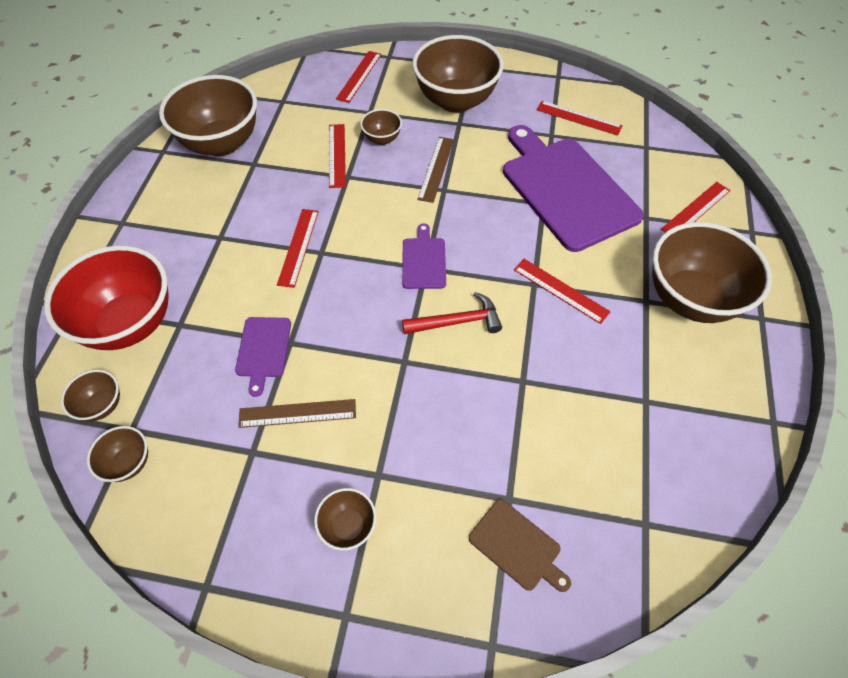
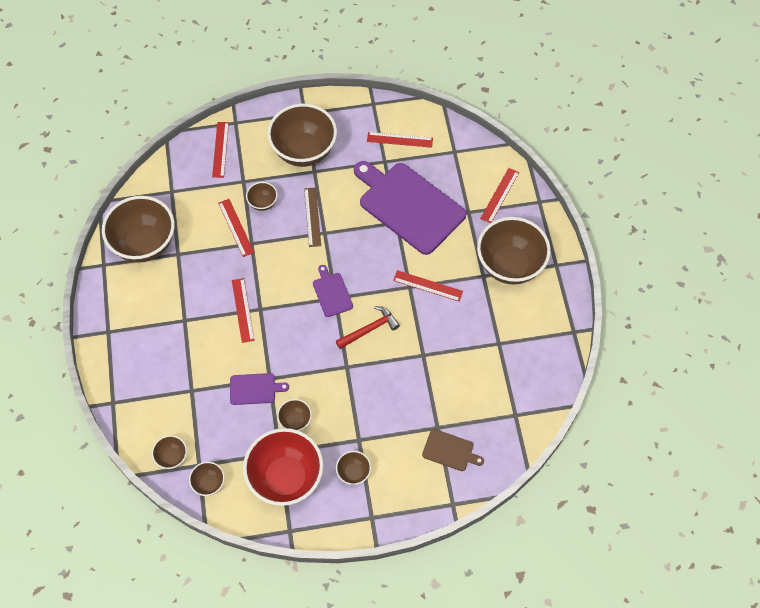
camera: 20 degrees left, 5 degrees up
(130, 323) = (158, 400): red bowl -> red bowl (286, 478)
(263, 350) = (255, 389): purple cutting board -> purple cutting board turned 75 degrees counterclockwise
(297, 413) = (295, 421): brown ruler -> brown bowl

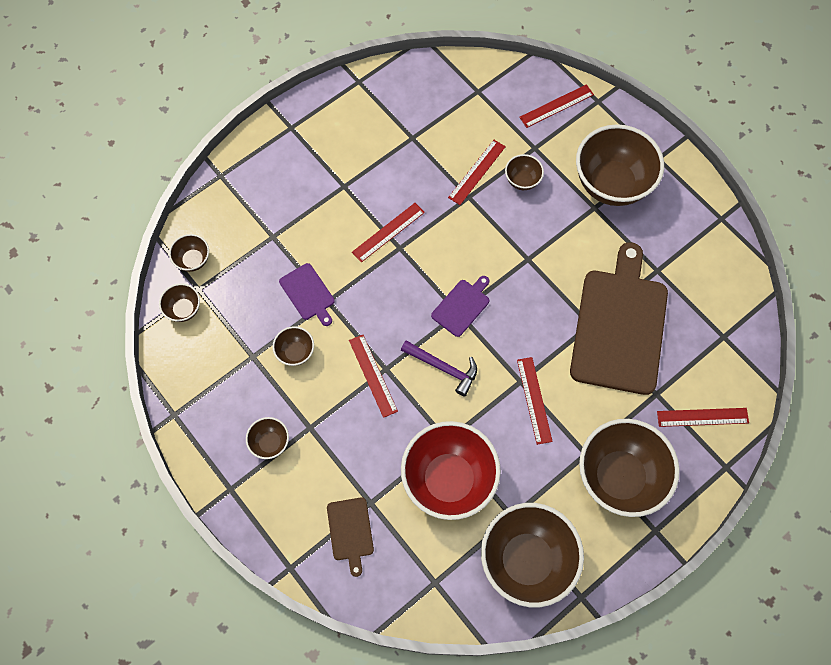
camera: 60 degrees right, 5 degrees up
(144, 244) = (404, 102): brown bowl -> brown bowl (526, 560)
(286, 478) = (228, 378): red bowl -> red bowl (449, 479)
(312, 217) = (538, 236): brown ruler -> none
(369, 329) = (443, 368): red hammer -> purple hammer
(399, 140) = (696, 271): red ruler -> red ruler (373, 375)
(409, 205) = (620, 326): purple cutting board -> brown cutting board

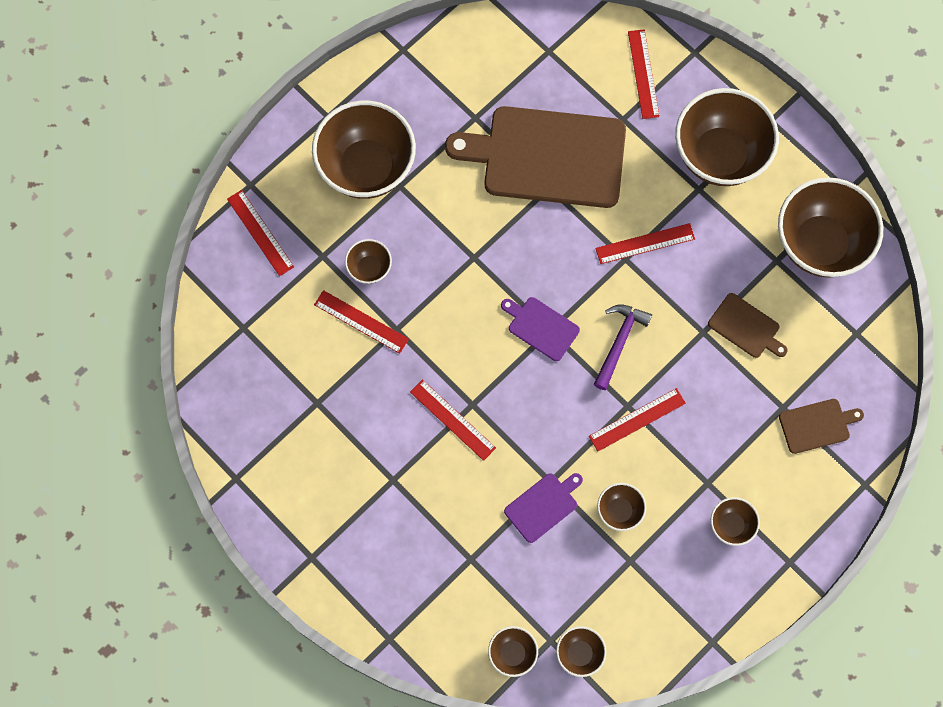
camera: 95 degrees left, 5 degrees up
(449, 479) = (746, 327): red bowl -> brown cutting board

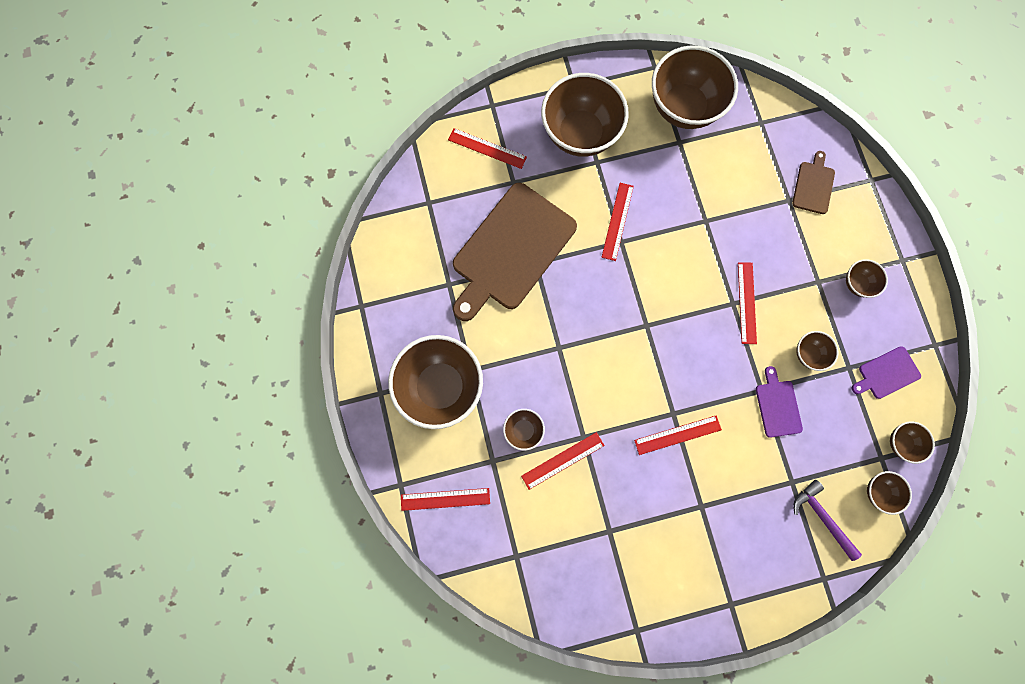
camera: 60 degrees left, 5 degrees up
(541, 327) = (640, 330): purple cutting board -> purple cutting board (886, 373)
(619, 342) = (682, 282): purple hammer -> purple hammer (822, 517)
(746, 327) = (718, 190): brown cutting board -> none

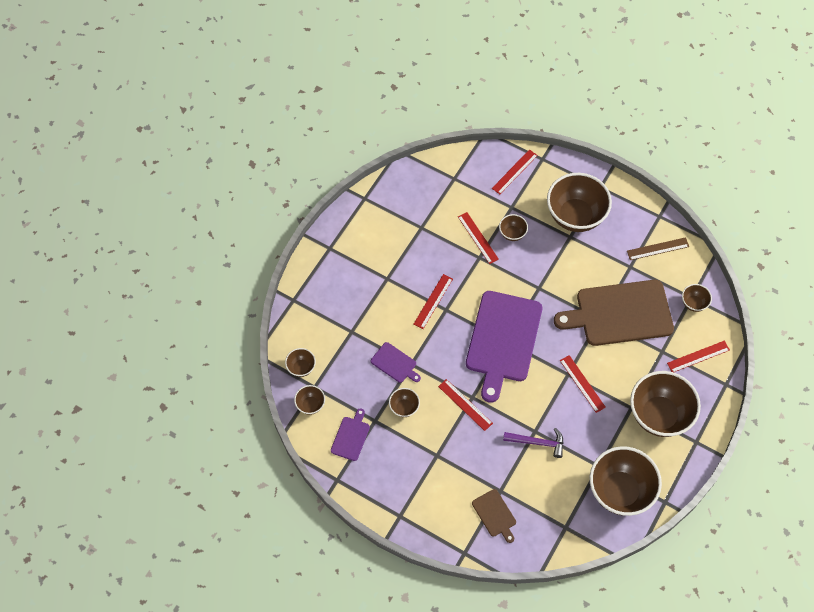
camera: 135 degrees right, 15 degrees down
(402, 276) = (657, 249): none -> brown ruler
(511, 250) = (619, 313): brown cutting board -> brown cutting board turned 90 degrees counterclockwise
(562, 460) = (478, 237): red ruler -> red ruler turned 45 degrees counterclockwise
(648, 329) = (503, 340): none -> purple cutting board
(822, 517) = (320, 328): purple hammer -> purple hammer (537, 442)
(857, 283) = (413, 475): brown bowl -> brown bowl (693, 303)

